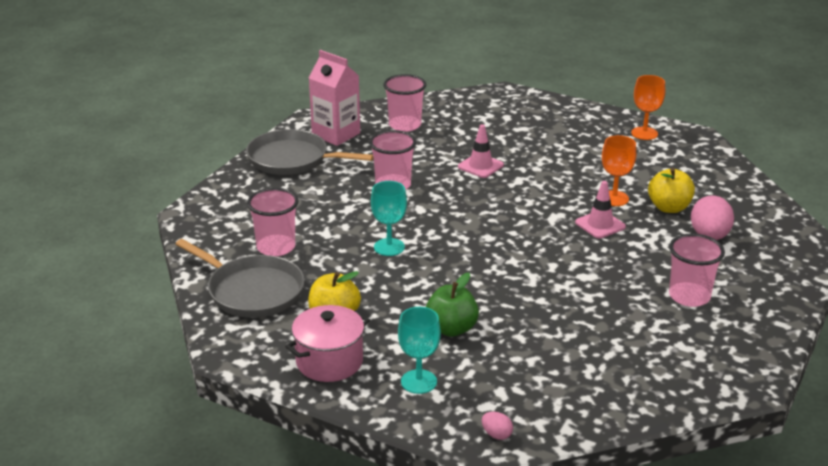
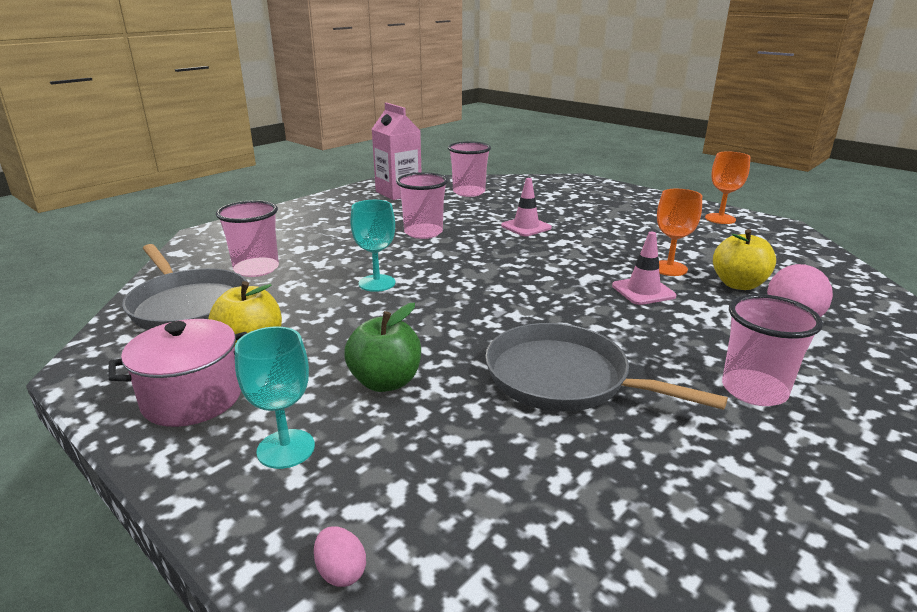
camera: 15 degrees right, 5 degrees down
(292, 159) = (342, 205): grey pan -> grey pan (563, 378)

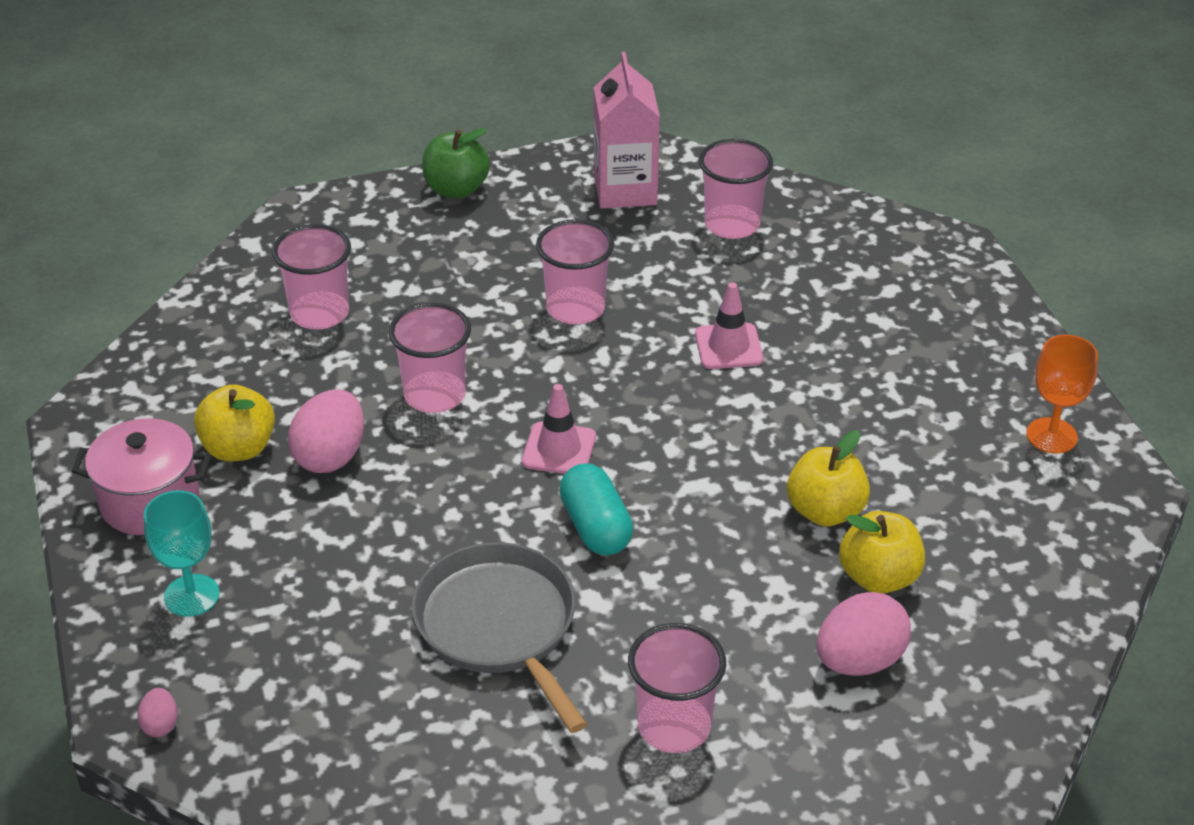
camera: 30 degrees right, 15 degrees up
(188, 305) = (213, 356): grey pan -> none
(331, 329) = (330, 456): none -> pink egg
(377, 283) = (435, 395): turquoise goblet -> pink cup
(385, 382) = (328, 554): green apple -> green apple (456, 189)
(556, 310) = (595, 527): none -> turquoise capsule
(643, 291) = (738, 538): pink traffic cone -> pink traffic cone (559, 449)
(669, 268) = (825, 511): orange goblet -> yellow apple

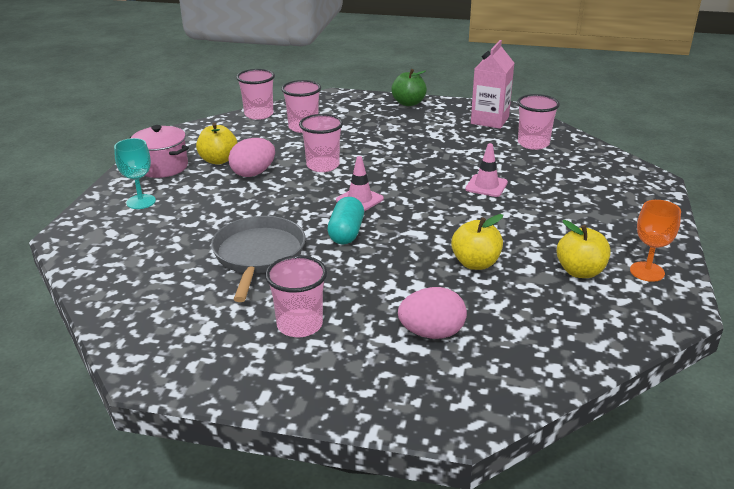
camera: 30 degrees right, 10 degrees down
(160, 724) = (74, 240): pink egg -> none
(575, 308) = (422, 153): pink cup -> pink cup (259, 114)
(878, 577) = (479, 300): yellow apple -> yellow apple (580, 271)

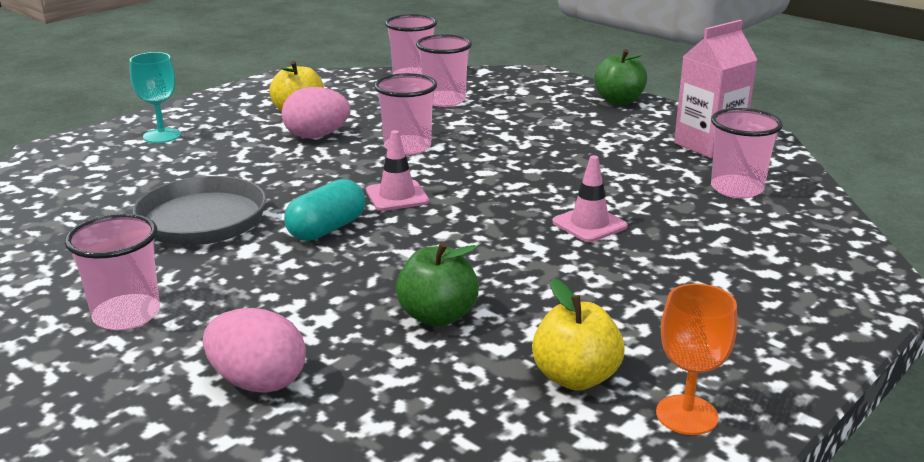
camera: 30 degrees right, 5 degrees down
(163, 167) = (233, 107): pink pot -> none
(475, 263) = (437, 316): yellow apple -> green apple

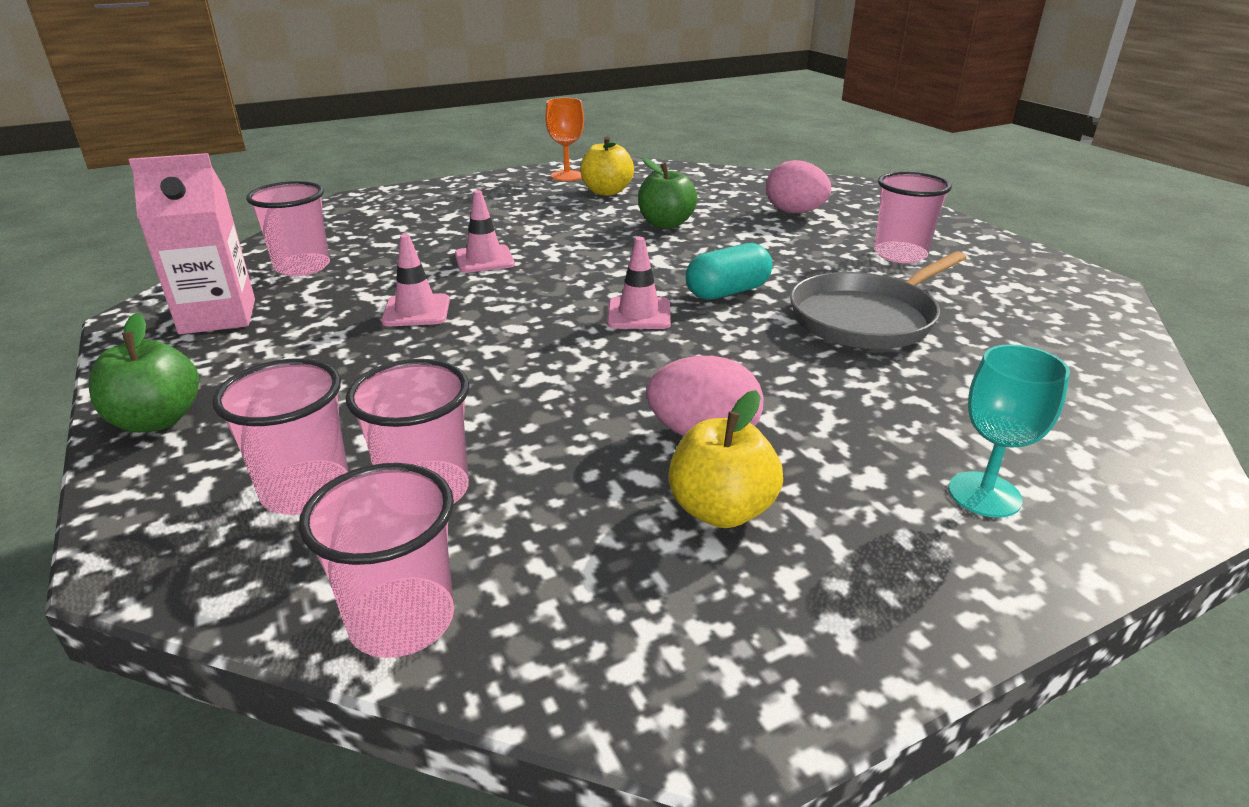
camera: 160 degrees left, 5 degrees up
(407, 147) = (578, 384): pink cup -> pink cup (306, 491)
(576, 170) = (416, 311): none -> pink traffic cone

